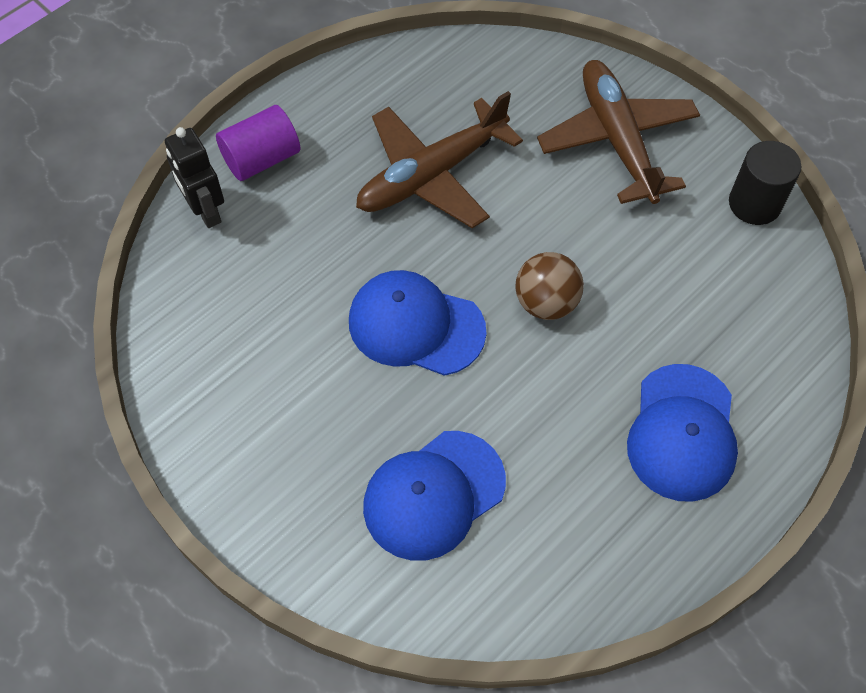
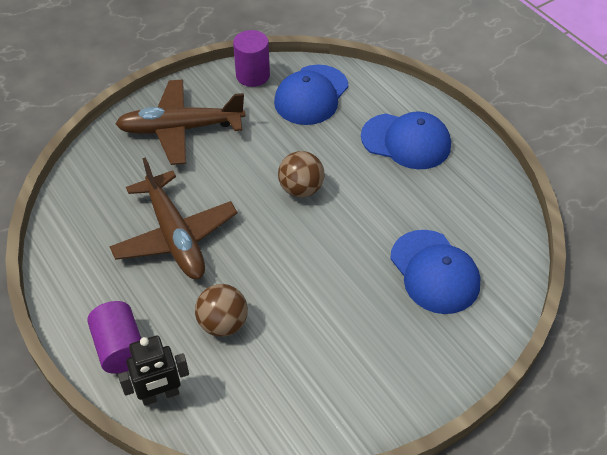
camera: 80 degrees left, 10 degrees down
(309, 253) = (223, 323): none -> brown ball
(416, 326) = (303, 264): blue cap -> blue cap (311, 95)
(754, 203) = (253, 75): black cylinder -> purple cylinder

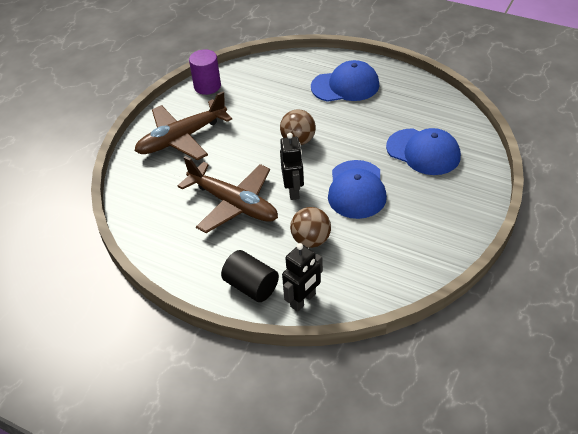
camera: 25 degrees left, 5 degrees down
(120, 348) = (251, 286): purple cylinder -> black cylinder
(250, 251) = (293, 191): none -> black robot
(311, 95) = (259, 83): blue cap -> blue cap (356, 189)

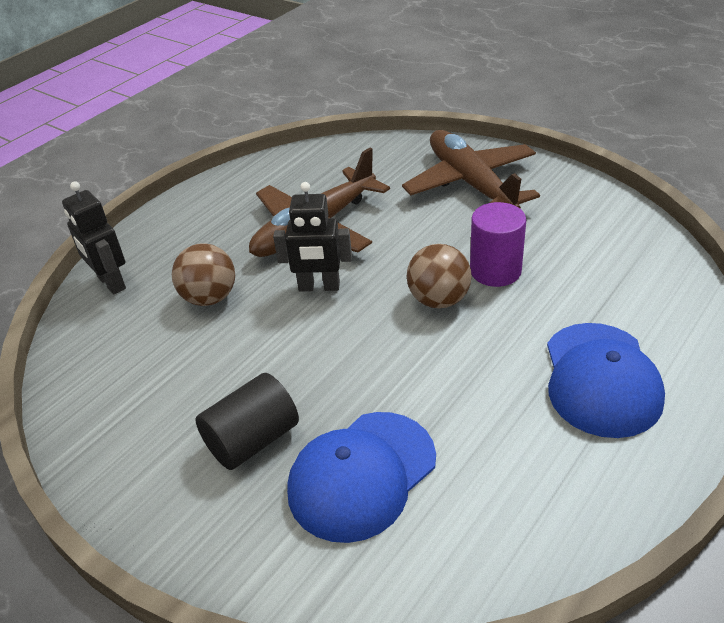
camera: 100 degrees right, 5 degrees down
(207, 86) = (602, 205): purple cylinder -> purple cylinder (495, 270)
(251, 286) = (161, 240): black cylinder -> black cylinder (252, 440)
(356, 189) = (293, 359): blue cap -> none

